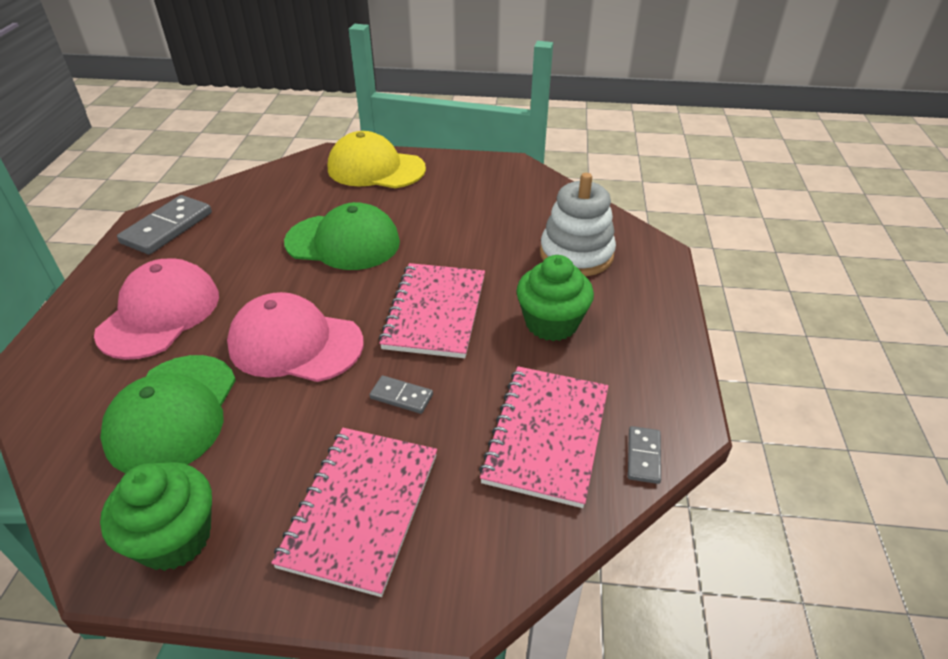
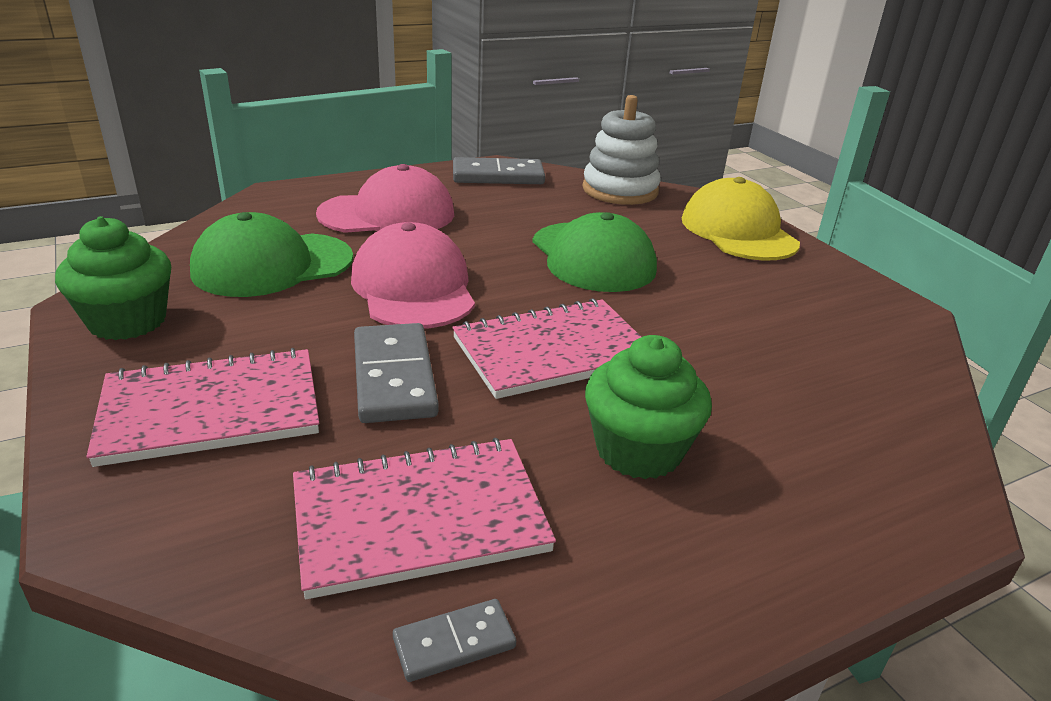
camera: 55 degrees right, 10 degrees down
(401, 396) = (394, 377): grey domino -> grey domino, size x1.93
(576, 254) = (810, 426): white stacking toy -> white stacking toy (620, 190)

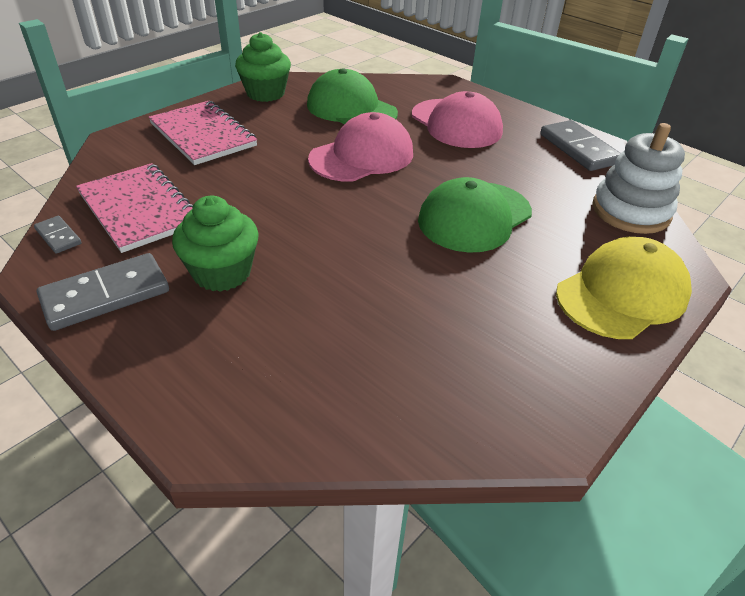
camera: 70 degrees right, 10 degrees up
(394, 377) = (257, 174): grey domino -> grey domino (106, 295)
(553, 351) = (319, 222): pink notebook -> none

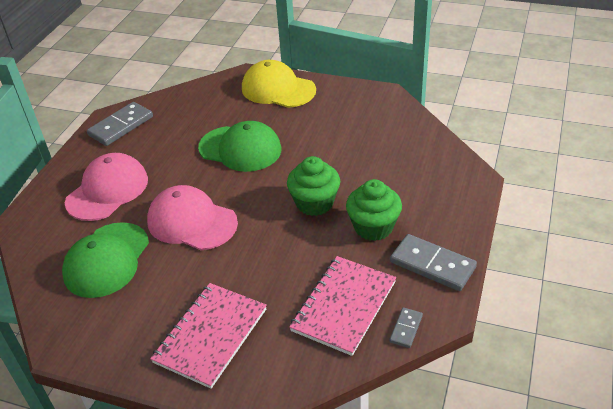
camera: 110 degrees left, 0 degrees up
(265, 93) = (97, 336): green cupcake -> green cupcake (314, 203)
(630, 211) = (194, 96): white stacking toy -> none

